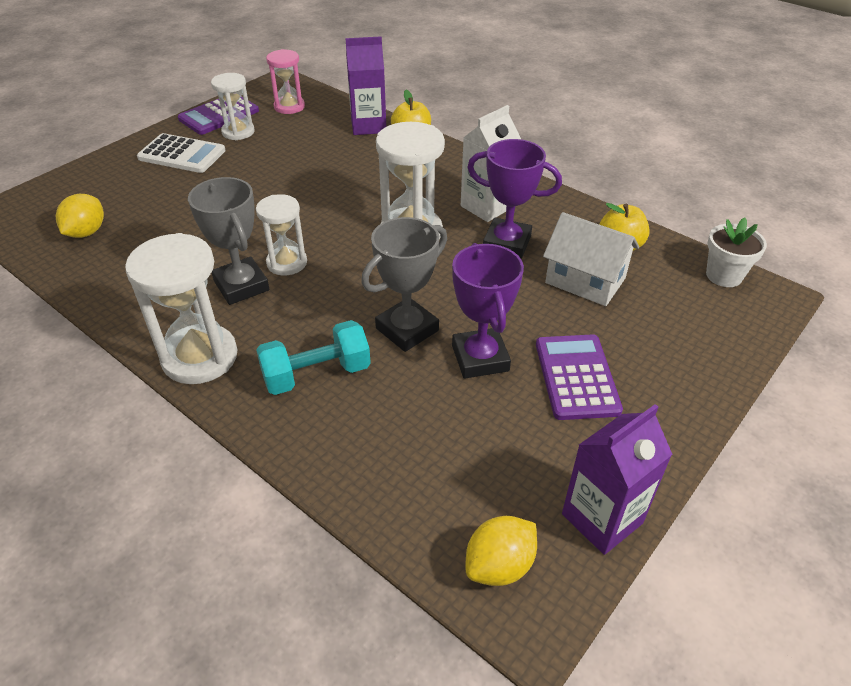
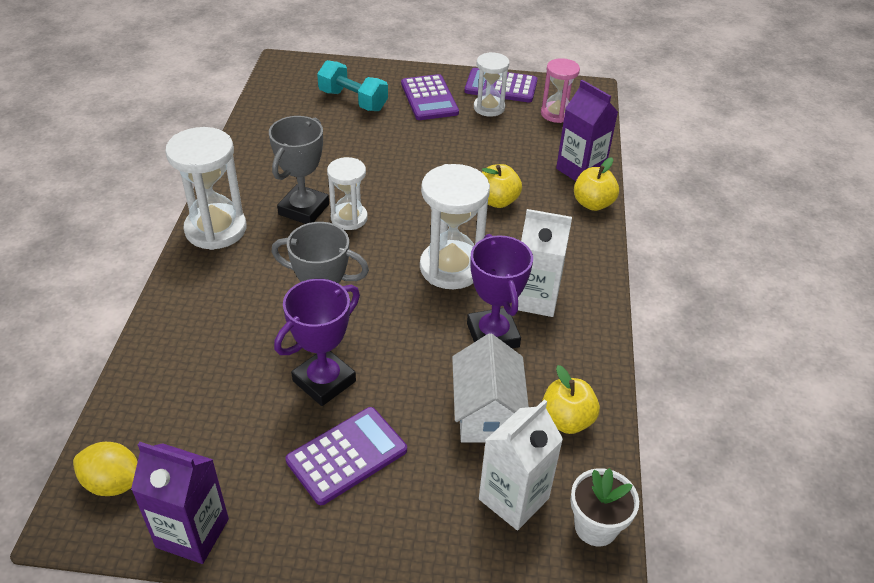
camera: 55 degrees right, 0 degrees up
(86, 232) = (299, 109): yellow lemon -> none
(182, 154) = (429, 98): white calculator -> purple calculator
(316, 374) = (239, 295): turquoise dumbbell -> turquoise dumbbell (353, 100)
(358, 177) = (497, 201): none -> yellow apple
(677, 303) = (513, 498): none -> white carton

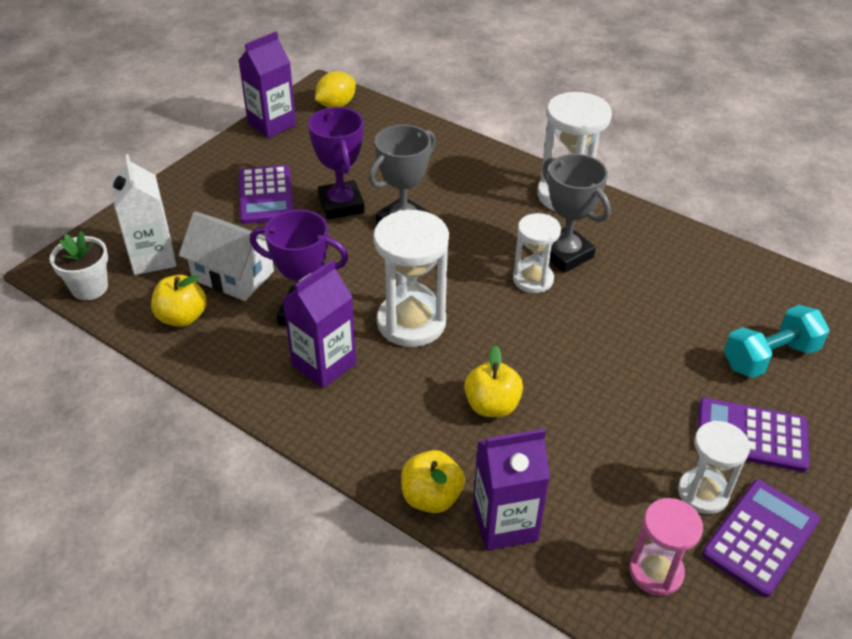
camera: 120 degrees right, 0 degrees up
(535, 299) = (324, 364): white carton -> purple carton

